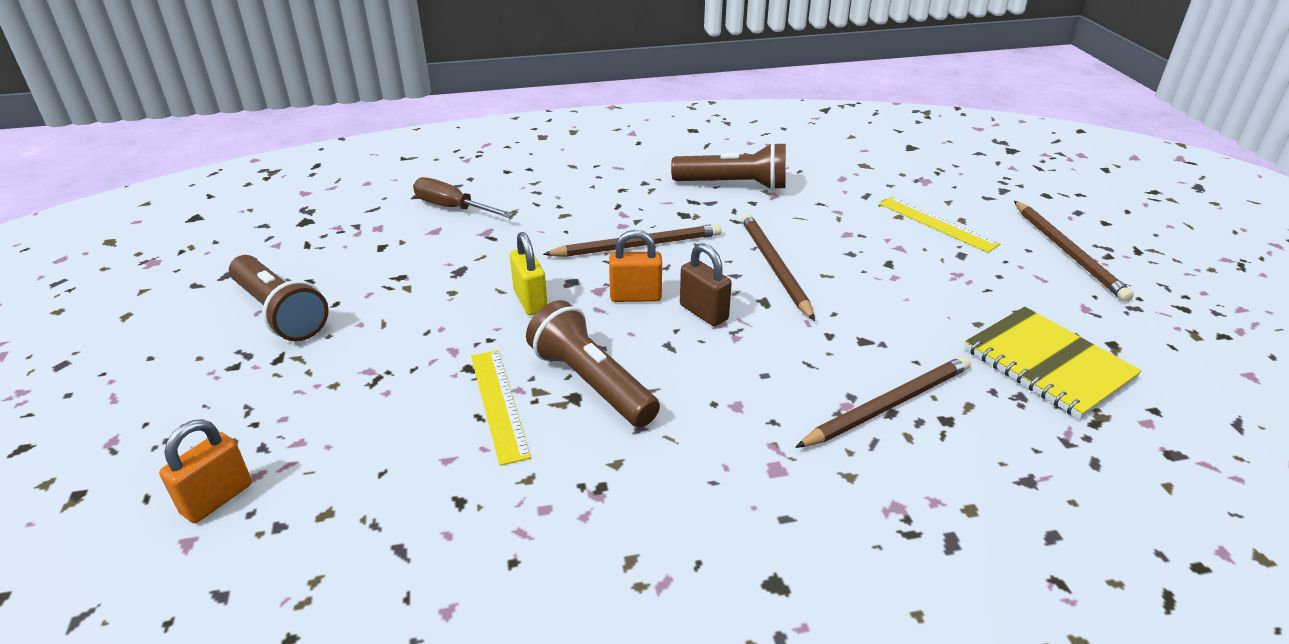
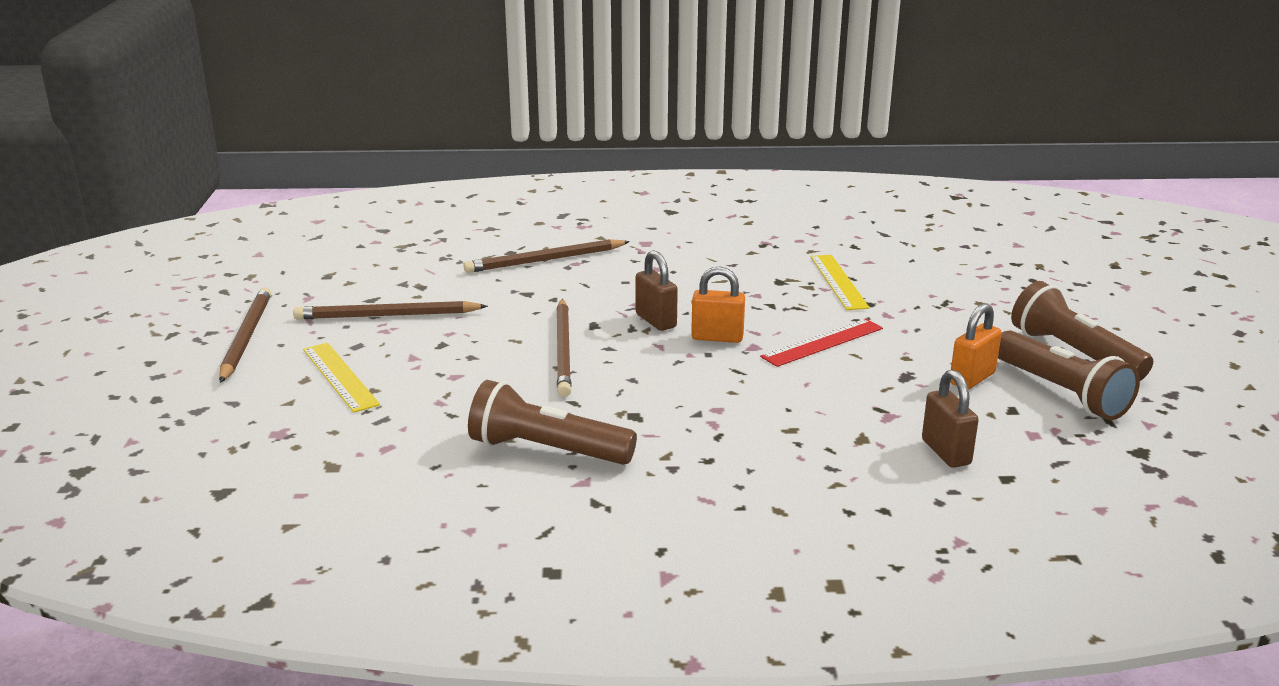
camera: 170 degrees left, 10 degrees down
(217, 499) = (1015, 257): orange padlock -> orange padlock (972, 378)
(452, 208) = (946, 452): brown screwdriver -> brown padlock
(530, 301) = (822, 342): yellow padlock -> red ruler
(591, 383) = (765, 287): brown flashlight -> brown flashlight (1060, 392)
(637, 245) = (704, 383): brown pencil -> brown pencil (387, 315)
(1047, 364) = (398, 269): yellow notebook -> none

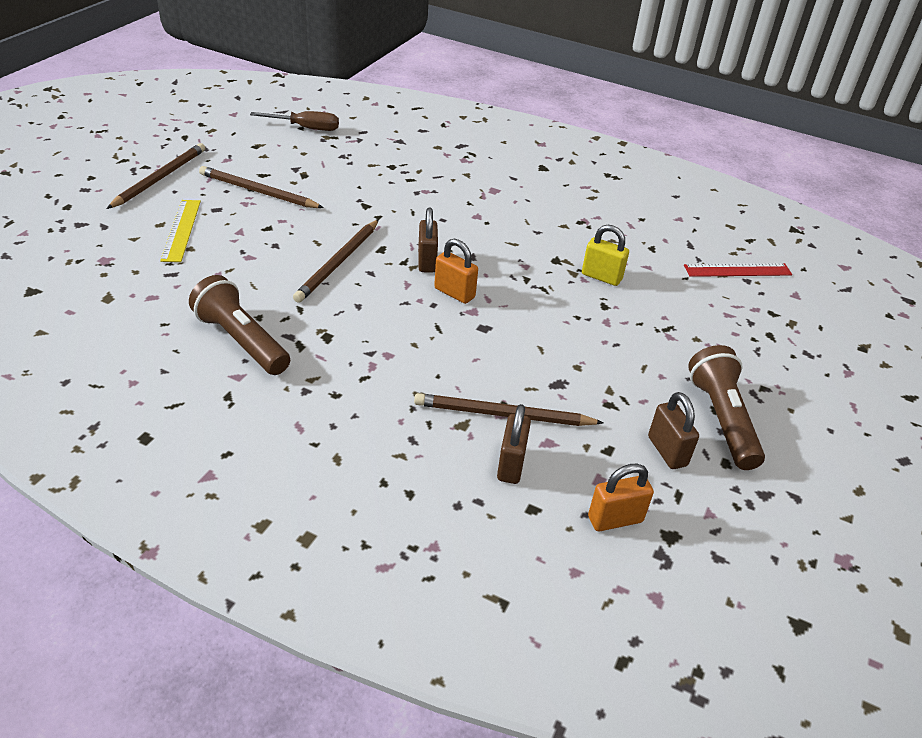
camera: 25 degrees right, 15 degrees up
(367, 244) = (306, 128): none -> brown screwdriver
(545, 260) = (407, 181): brown pencil -> brown pencil (504, 415)
(822, 342) = (527, 328): red ruler -> red ruler (737, 270)
(838, 282) = (601, 277): yellow ruler -> yellow padlock
(972, 378) = (607, 408): orange padlock -> orange padlock (615, 519)
(1060, 392) = (667, 451): brown flashlight -> brown padlock

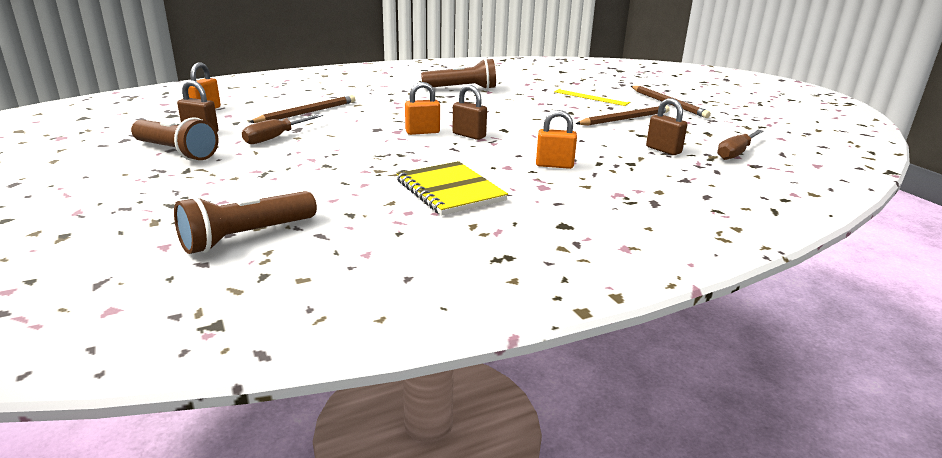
camera: 130 degrees right, 15 degrees down
(338, 262) = (503, 117): brown pencil -> none
(444, 196) = (554, 165): none -> orange padlock
(511, 465) = (278, 105): brown padlock -> brown padlock (663, 150)
(558, 224) = (450, 191): none -> yellow notebook
(599, 380) = (276, 137): none -> brown screwdriver
(601, 277) = (355, 177): yellow padlock -> none
(737, 270) = (247, 237): red ruler -> brown flashlight

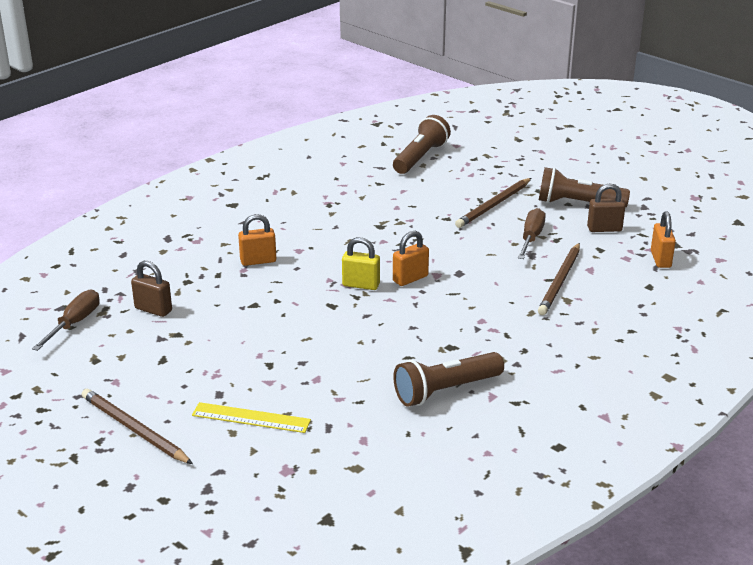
camera: 160 degrees right, 5 degrees up
(450, 191) = (328, 214): yellow notebook -> none
(469, 135) = (361, 285): brown padlock -> yellow padlock
(624, 119) = (198, 364): brown pencil -> brown pencil (494, 205)

